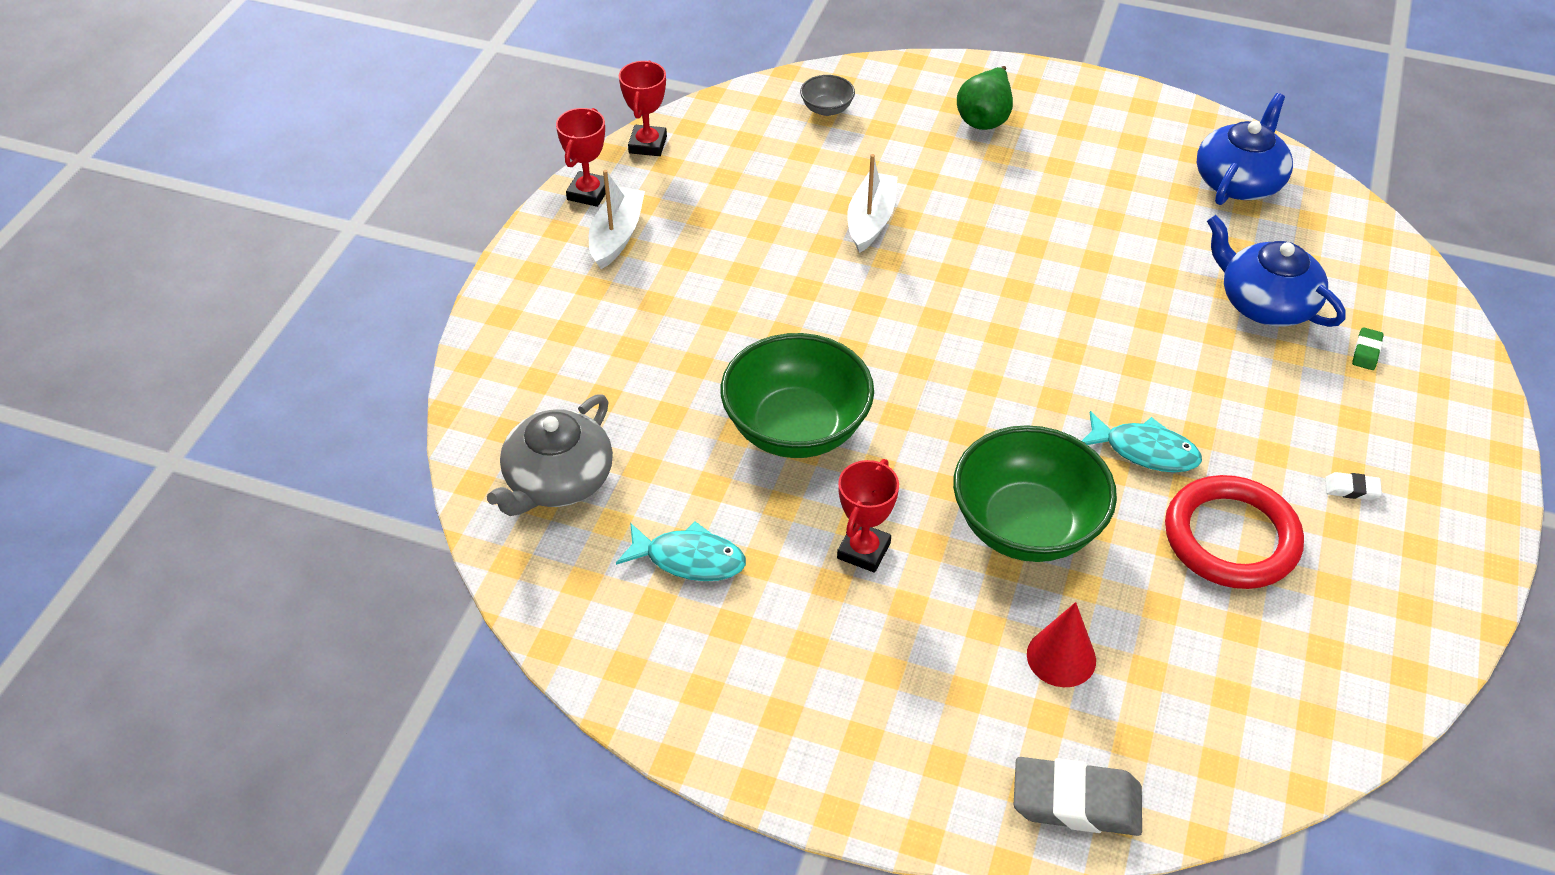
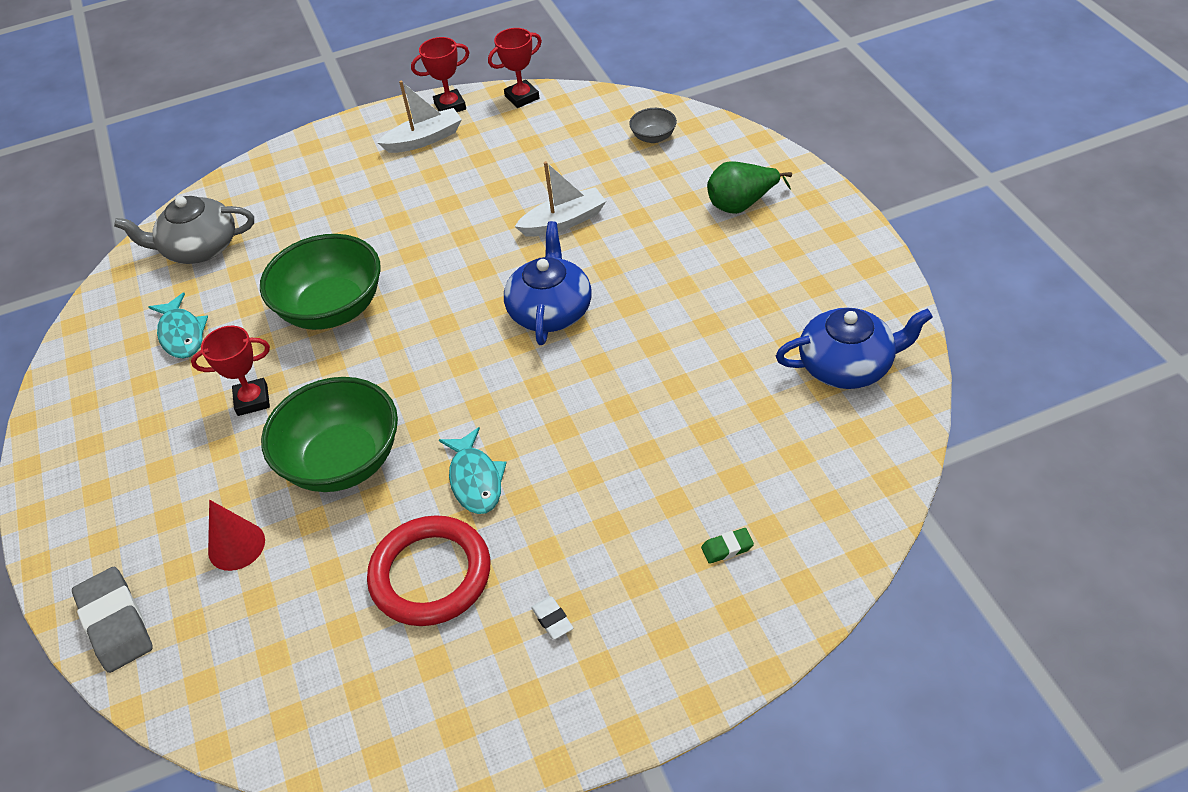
camera: 55 degrees right, 0 degrees up
(1265, 303) = (715, 458): blue teapot -> blue teapot (550, 310)

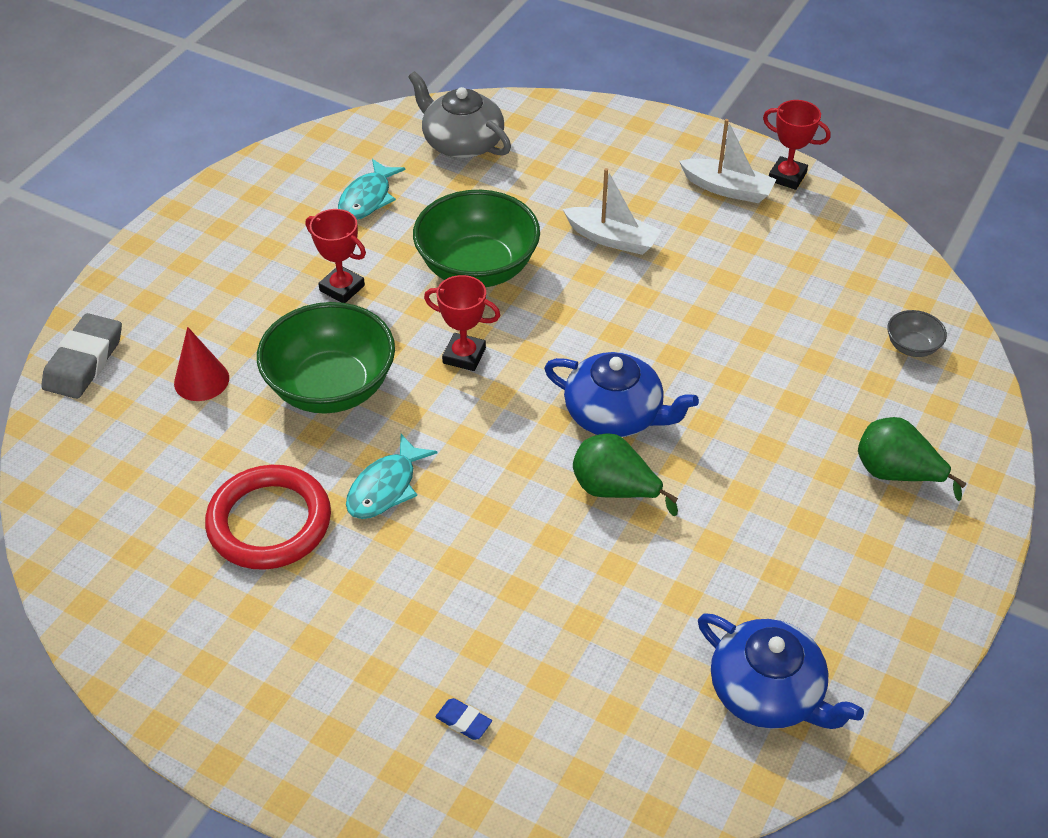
camera: 45 degrees right, 0 degrees up
(522, 97) = (855, 217): red trophy -> red trophy (464, 356)
(550, 310) = (615, 414): blue teapot -> blue teapot turned 60 degrees clockwise
(552, 620) = (289, 636): white eraser -> none
(564, 221) = (730, 352): white boat -> white boat (612, 239)
(614, 348) = (615, 490): none -> green pear
(727, 548) = (463, 721): green eraser -> blue eraser

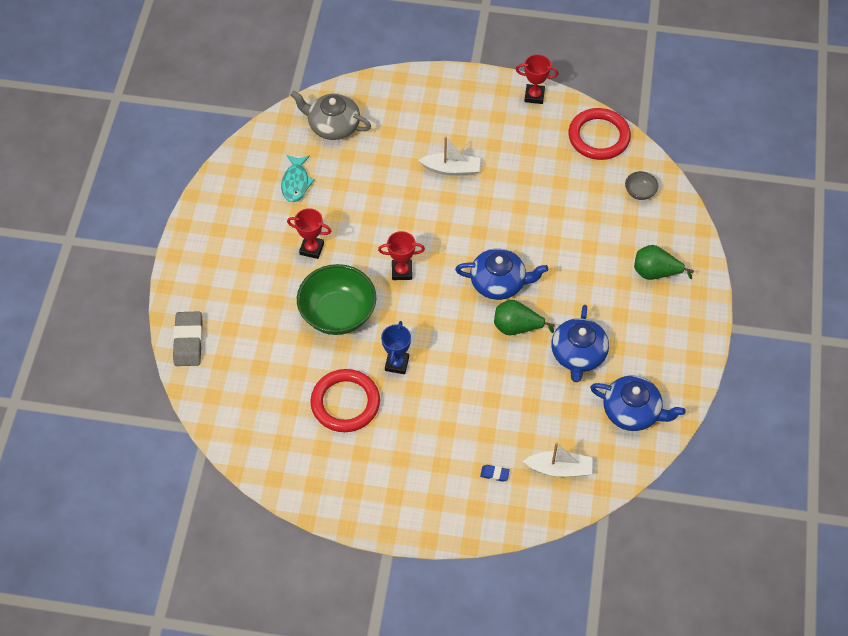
camera: 20 degrees left, 10 degrees up
(201, 380) = (262, 332): red cone -> none
(385, 487) = (397, 364): turquoise fish -> blue trophy
(477, 268) = (383, 212): green bowl -> none
(704, 564) = (578, 354): none -> blue teapot
(727, 189) = (503, 114): white boat -> white boat (559, 469)
(870, 253) = (599, 137): none -> red ring

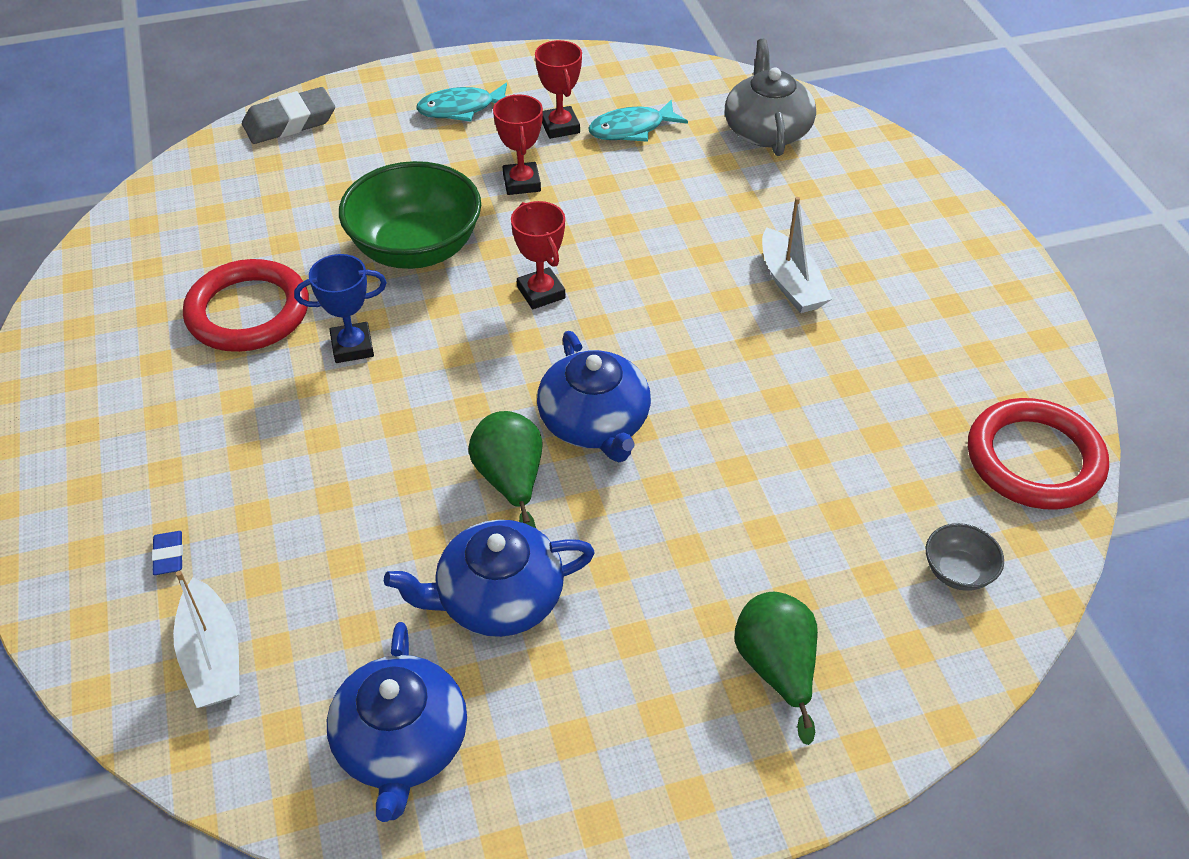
camera: 65 degrees right, 10 degrees down
(228, 253) = (461, 109): none -> turquoise fish
(534, 96) = (1040, 336): red trophy -> red trophy (560, 126)

